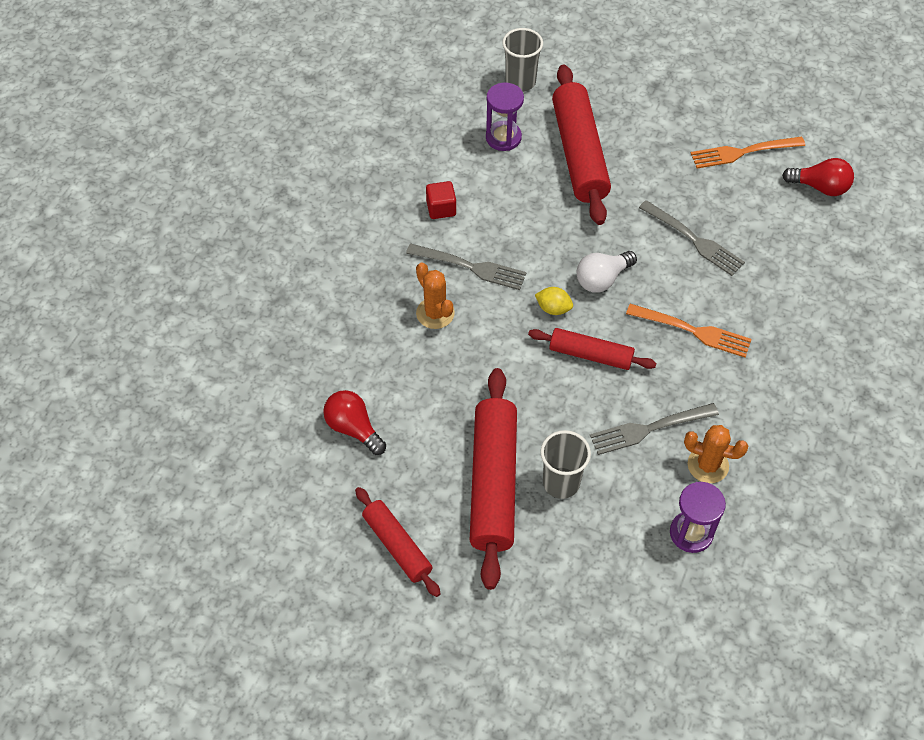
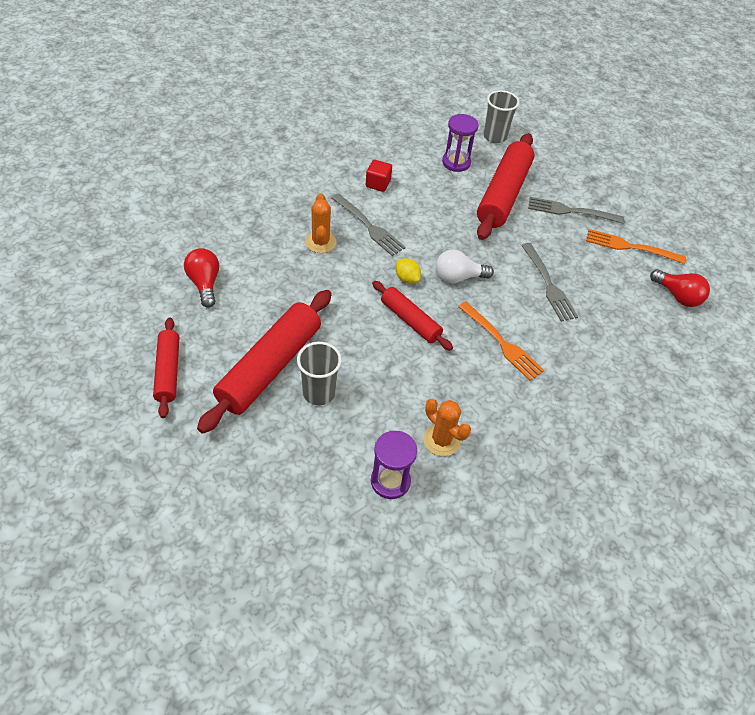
camera: 25 degrees right, 5 degrees down
(649, 429) = (415, 391): grey fork -> grey fork (571, 211)

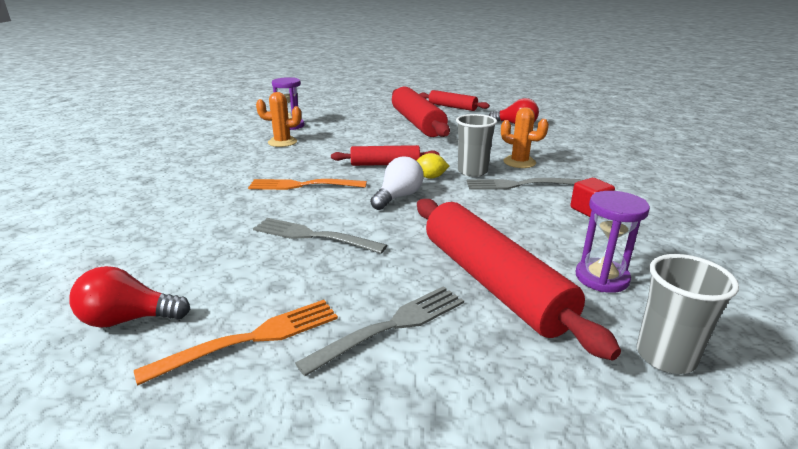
camera: 135 degrees right, 25 degrees down
(319, 393) = (377, 127): grey cup -> grey cup (472, 171)

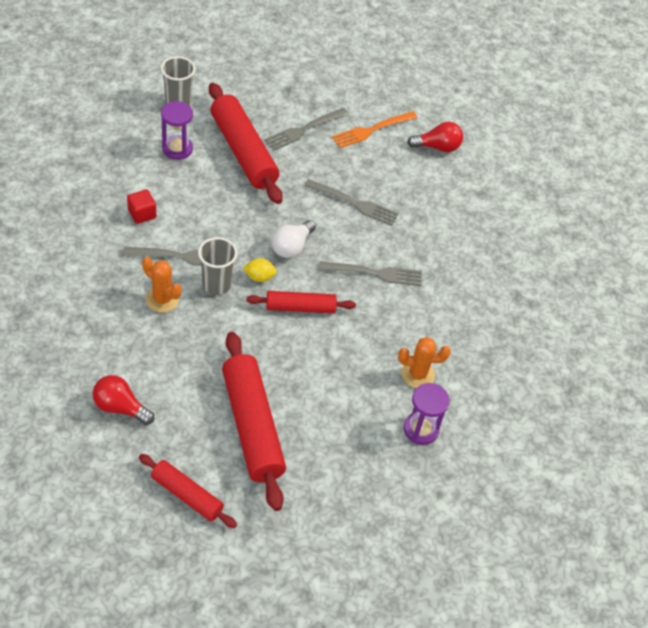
camera: 175 degrees right, 25 degrees up
(303, 185) = (375, 273): orange fork -> grey fork

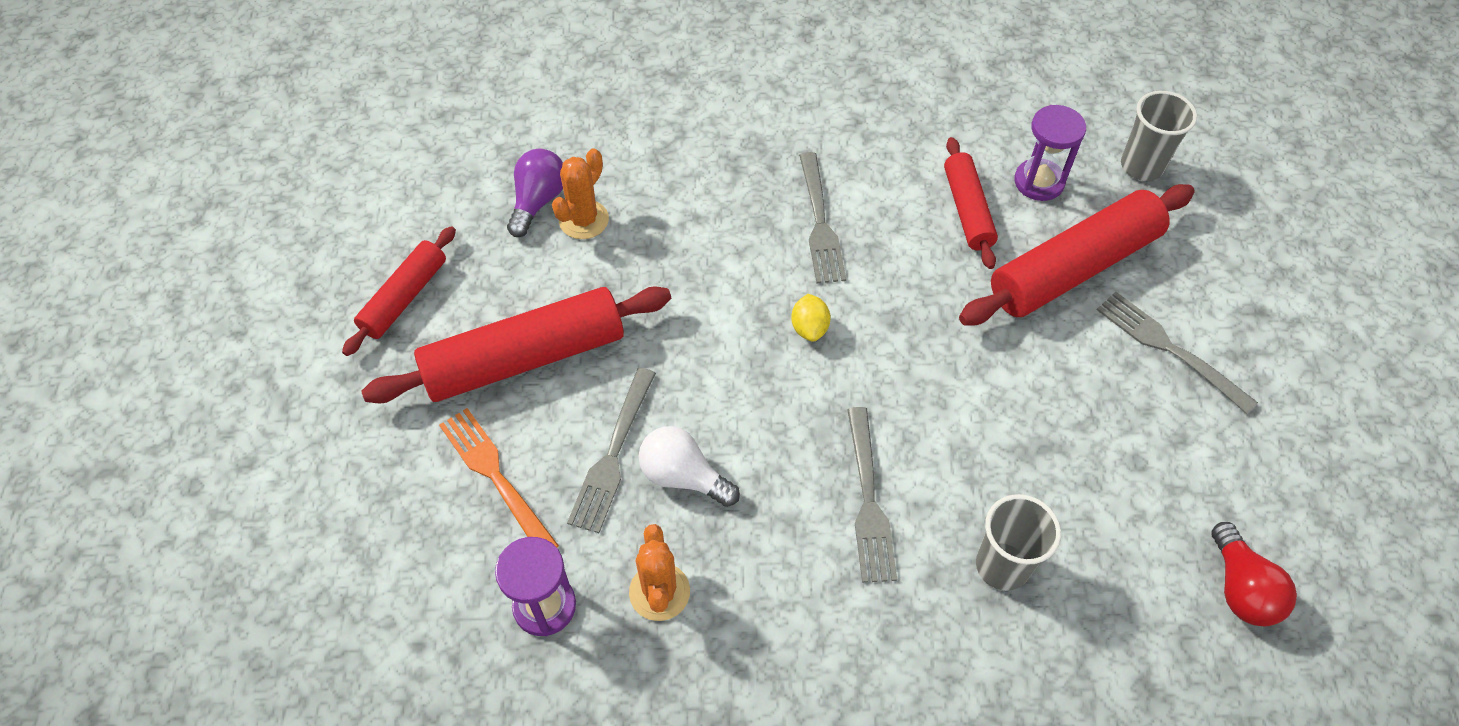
camera: 90 degrees right, 5 degrees up
(120, 407) = (538, 201): red light bulb -> purple light bulb
(142, 214) = (887, 163): red cube -> none
(162, 299) = (733, 214): orange cactus -> orange cactus (584, 220)
(216, 284) = (779, 274): grey cup -> grey cup (1002, 566)
(291, 247) = (888, 365): white light bulb -> white light bulb (683, 476)
(300, 307) = (762, 393): red rolling pin -> red rolling pin (967, 210)
(354, 203) = (1023, 449): grey fork -> grey fork (613, 454)
(371, 130) = (1226, 460): orange fork -> orange fork (496, 476)

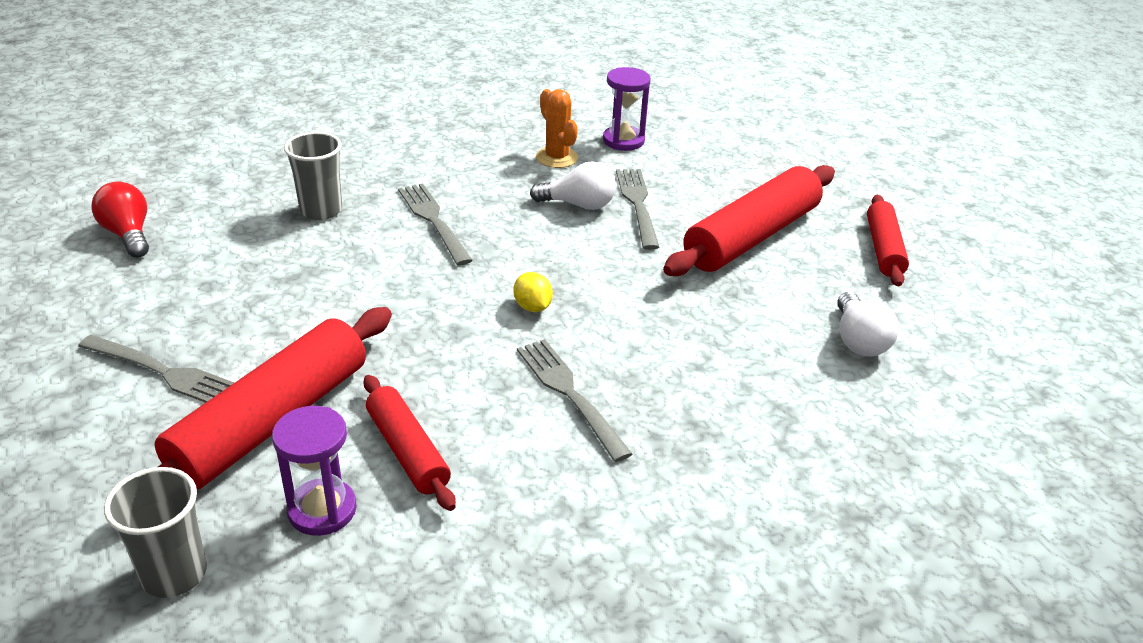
camera: 155 degrees right, 20 degrees down
(496, 476) = (707, 180): orange fork -> none
(538, 201) = (858, 340): purple light bulb -> white light bulb
(584, 220) = (801, 336): orange cactus -> none

